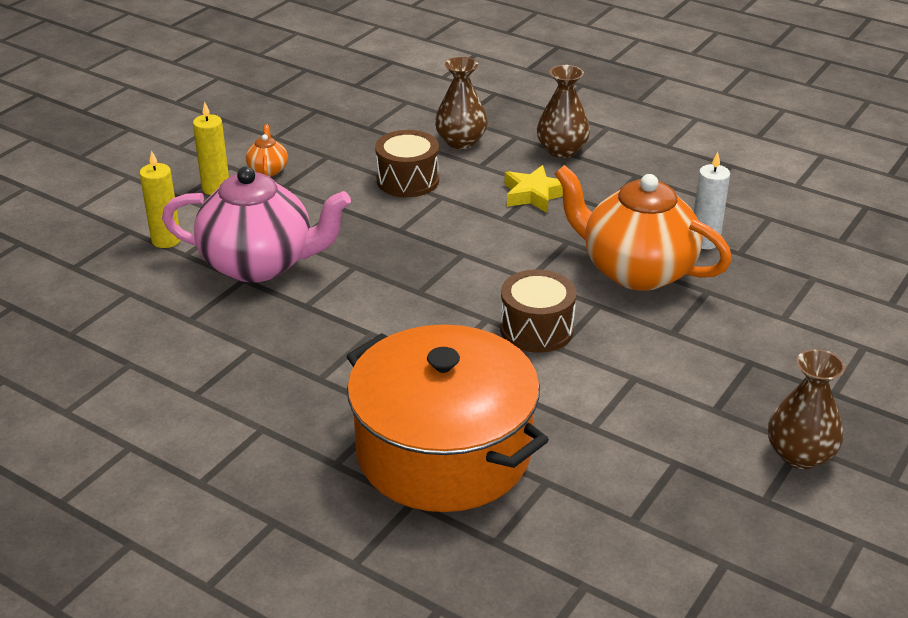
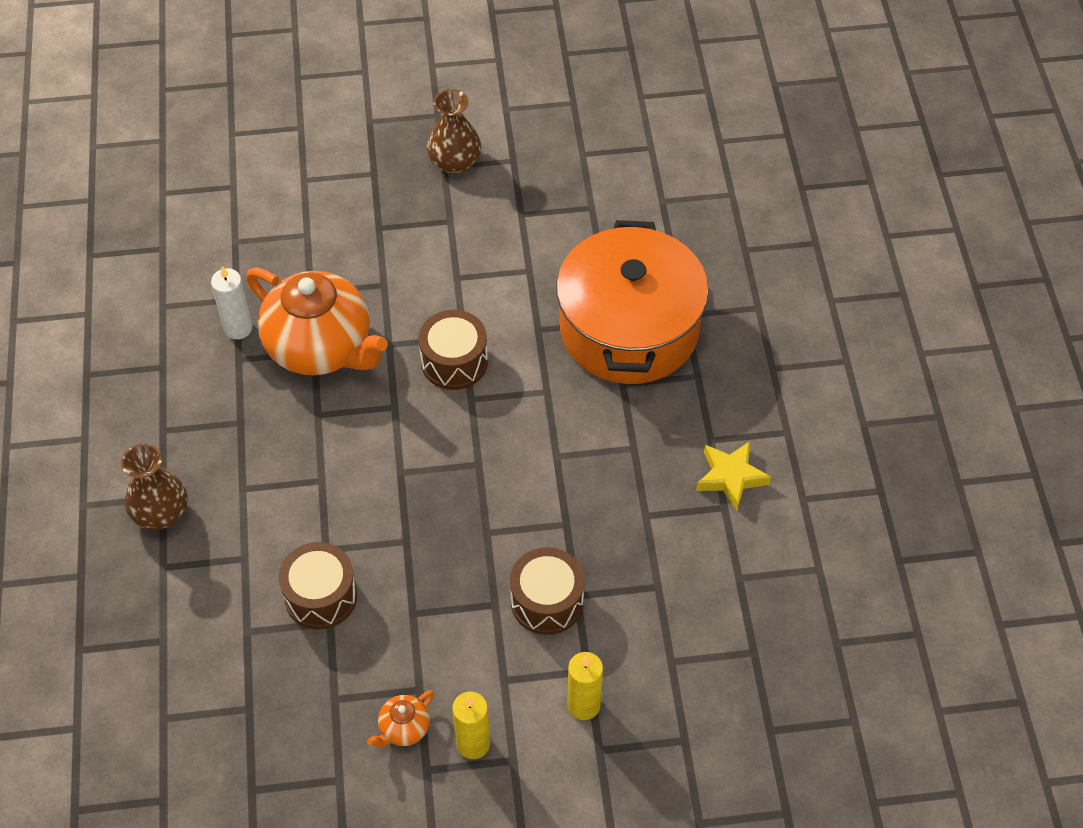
camera: 130 degrees left, 20 degrees up
(260, 264) = (547, 601): pink teapot -> brown drum
(461, 142) = (211, 605): brown vase -> none
(534, 195) = (262, 483): yellow star -> yellow star (730, 477)
(635, 270) = (321, 348): orange teapot -> orange teapot turned 45 degrees counterclockwise

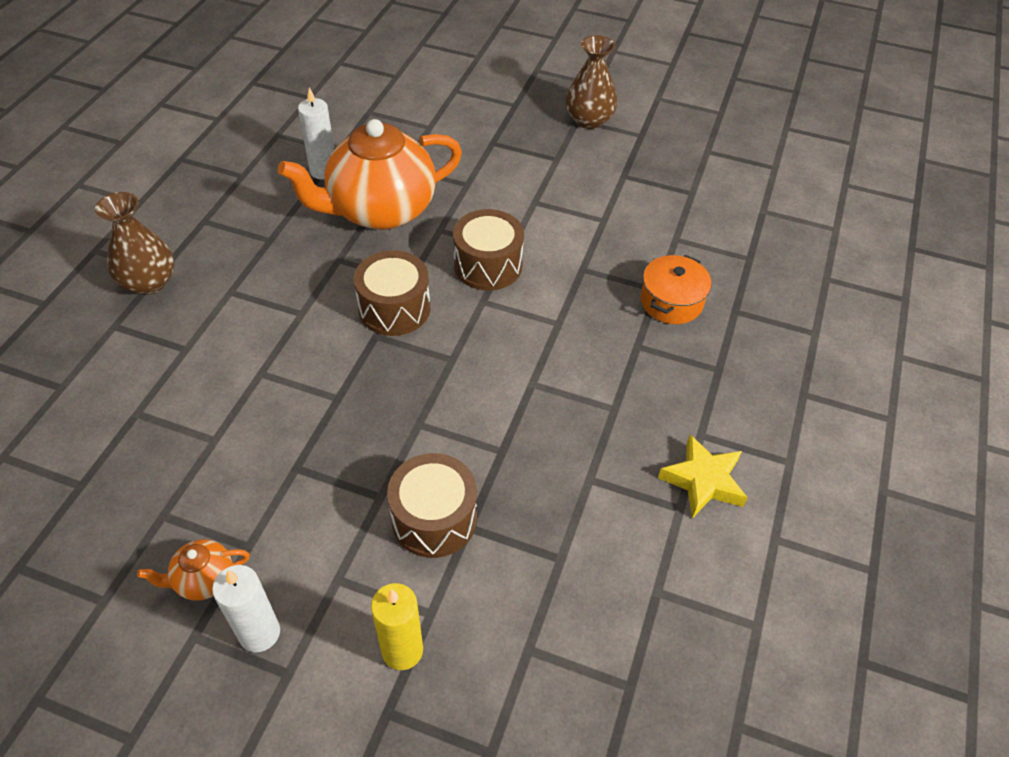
camera: 25 degrees right, 5 degrees down
(321, 348) = (380, 210): orange teapot -> orange teapot turned 90 degrees clockwise
(321, 596) = (224, 412): brown drum -> brown drum (394, 308)
(473, 744) = (259, 633): yellow candle -> white candle
(629, 329) = (671, 301): orange pot -> orange pot, size x0.42

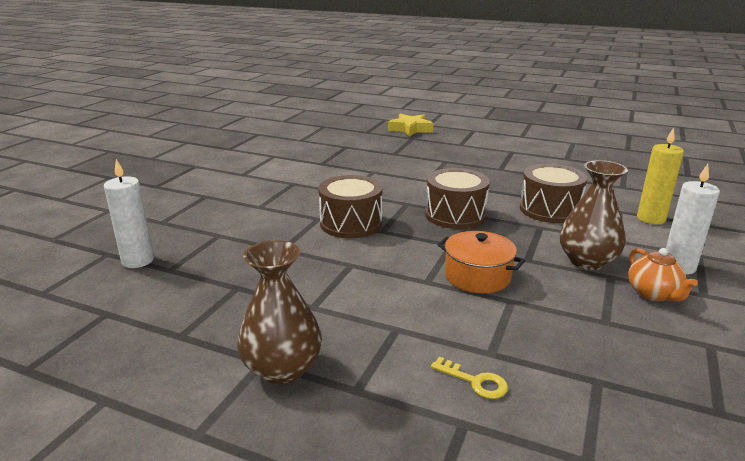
camera: 85 degrees left, 25 degrees down
(103, 398) = (475, 381): none -> yellow key
(380, 210) = (220, 231): orange teapot -> none
(488, 265) = (309, 190): brown drum -> brown drum (455, 215)
(589, 120) = (155, 155): brown vase -> brown vase (587, 261)
(671, 301) = (357, 144): orange pot -> orange pot (477, 276)
(703, 481) = (492, 146): yellow star -> yellow star (410, 129)

